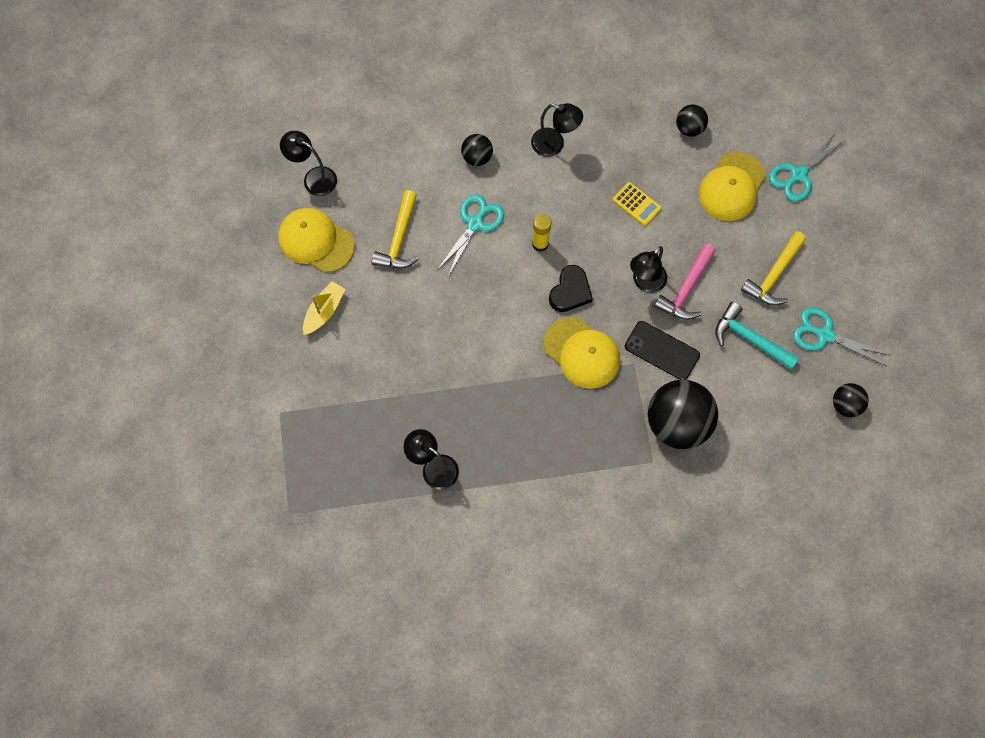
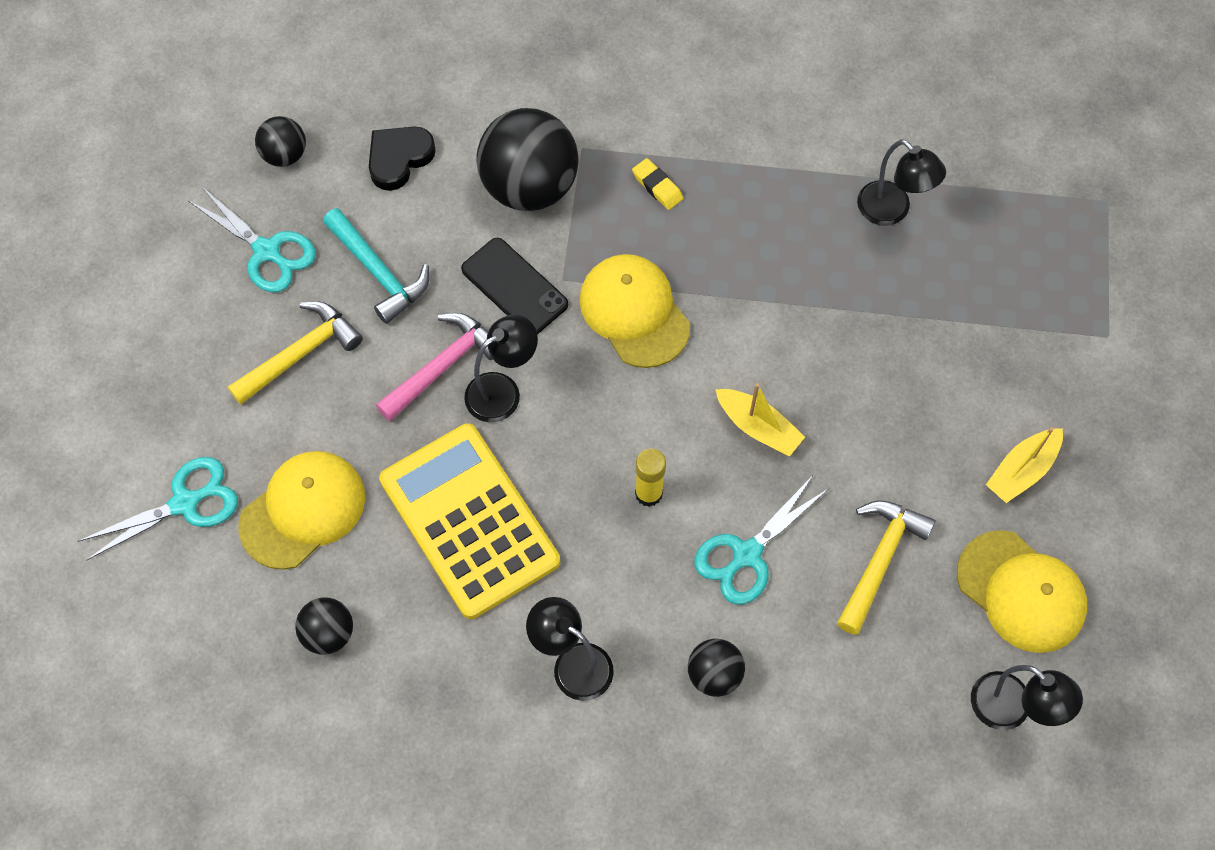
camera: 165 degrees left, 5 degrees down
(486, 298) = (758, 427): none -> yellow boat
(570, 291) = (623, 406): black heart -> black heart (399, 159)
(593, 445) = (657, 186): none -> yellow eraser
(636, 204) = (469, 520): yellow calculator -> yellow calculator, size x2.41

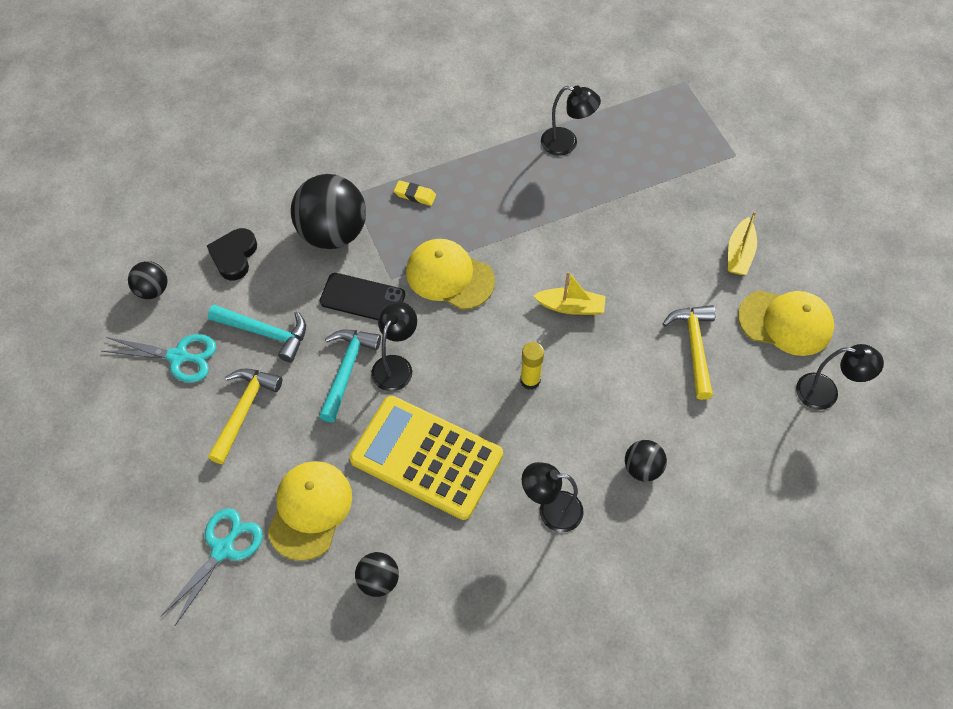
camera: 30 degrees left, 5 degrees down
(443, 366) = (347, 370): pink hammer -> turquoise hammer
(747, 554) = (614, 385): turquoise scissors -> none

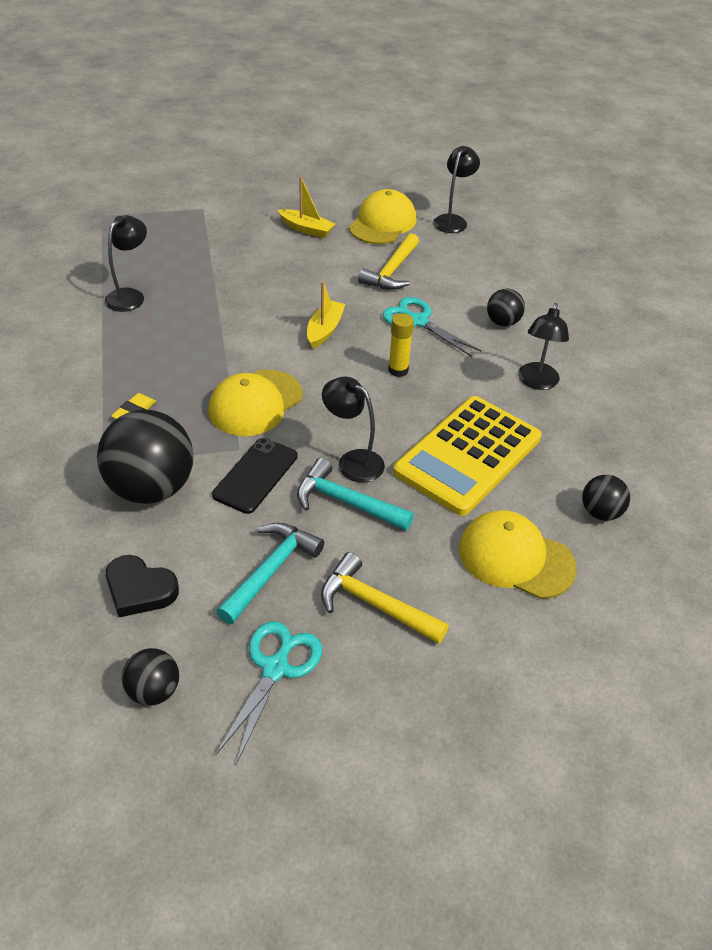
camera: 80 degrees left, 15 degrees down
(223, 549) = (557, 646): turquoise scissors -> turquoise scissors (418, 321)
(694, 347) = (392, 271): yellow hammer -> yellow hammer turned 75 degrees counterclockwise

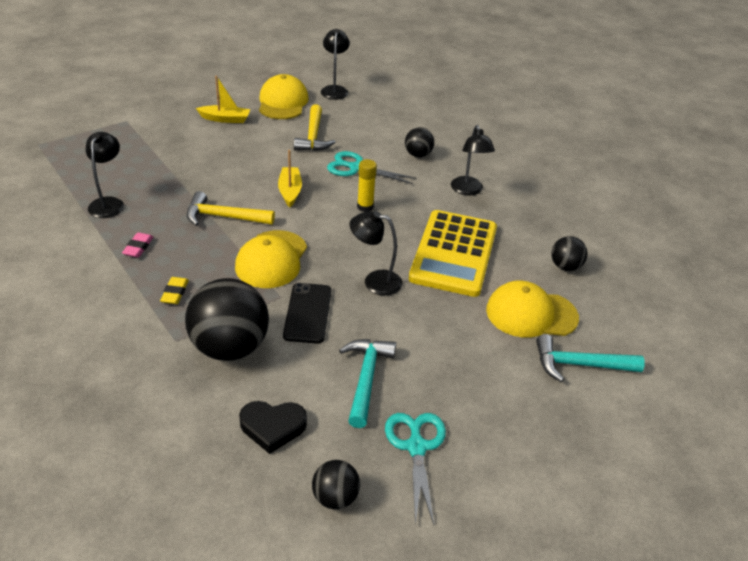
camera: 25 degrees left, 5 degrees down
(129, 352) = (138, 247): none -> pink eraser
(347, 502) = (389, 312): turquoise hammer -> turquoise hammer (580, 364)
(375, 604) = (458, 377): yellow hammer -> yellow hammer (224, 217)

